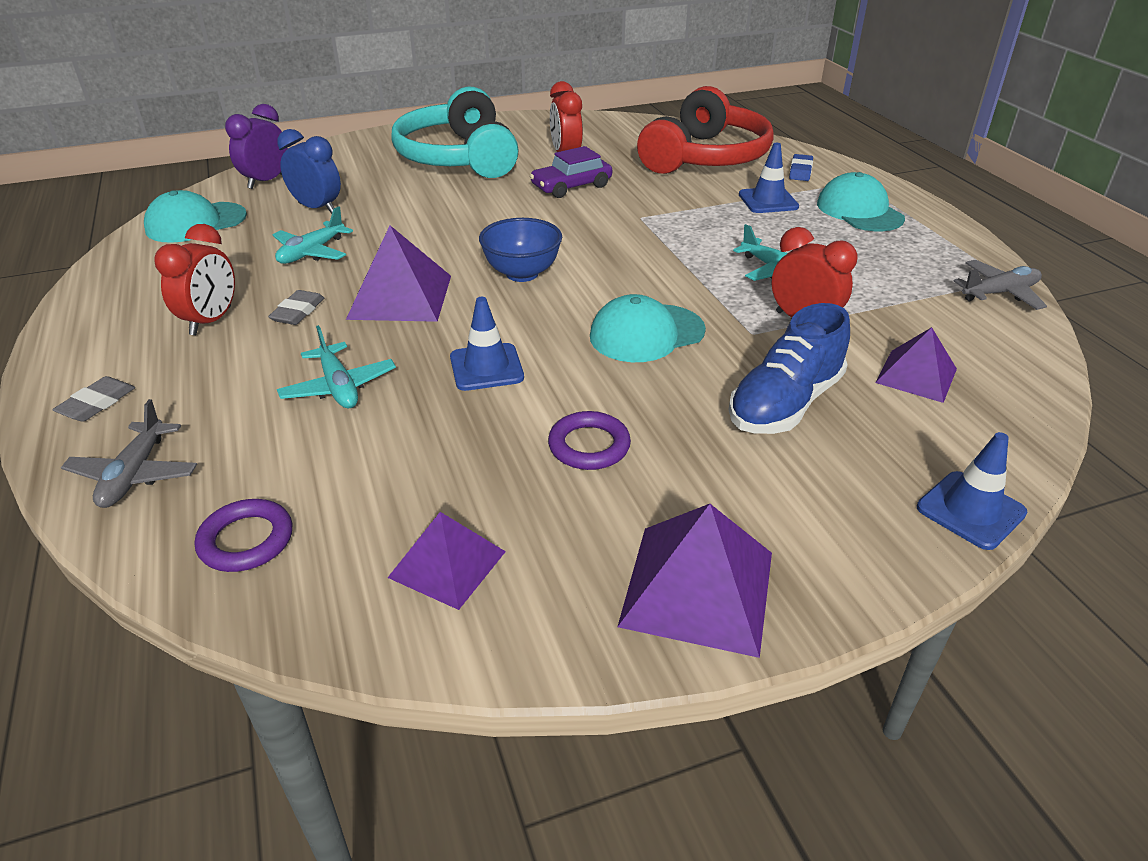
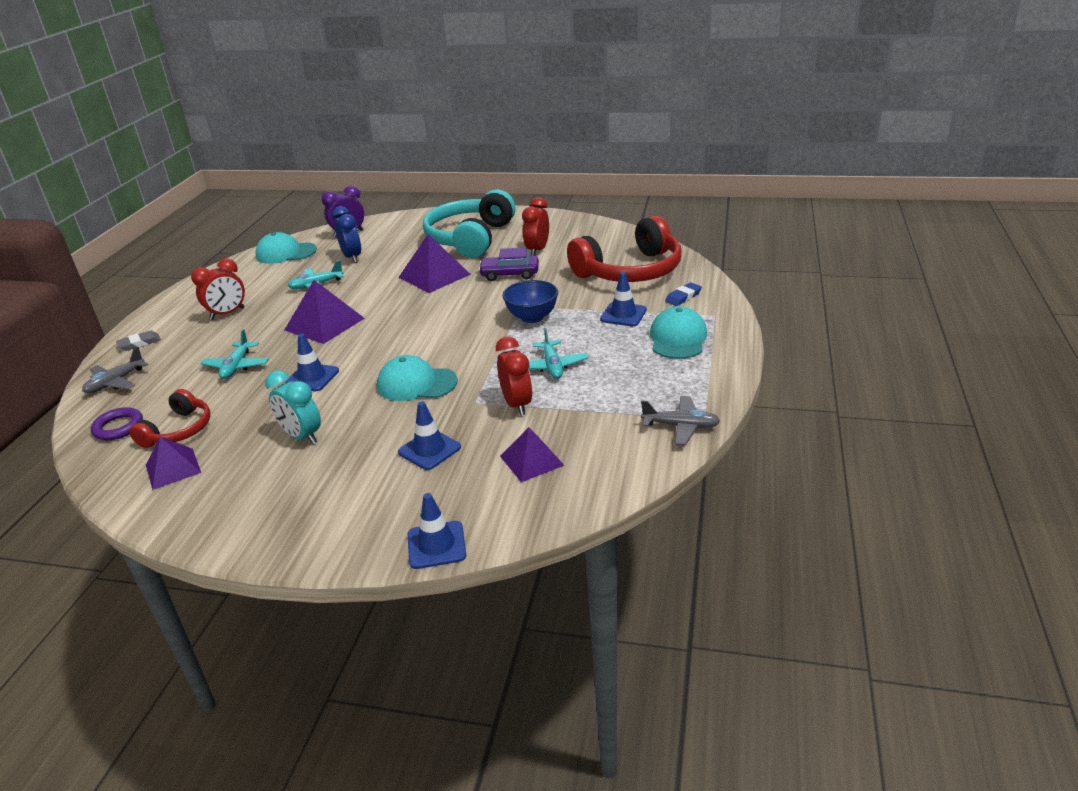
camera: 35 degrees right, 5 degrees down
(298, 311) = (269, 319): grey eraser -> none
(372, 506) = (178, 430): none -> red headphones
(522, 273) = (402, 327): blue bowl -> blue bowl (532, 317)
(589, 446) = (302, 436): purple ring -> turquoise clock
(698, 588) = (252, 523): purple pyramid -> purple pyramid (434, 275)
(785, 404) = (429, 450): blue shoe -> blue traffic cone

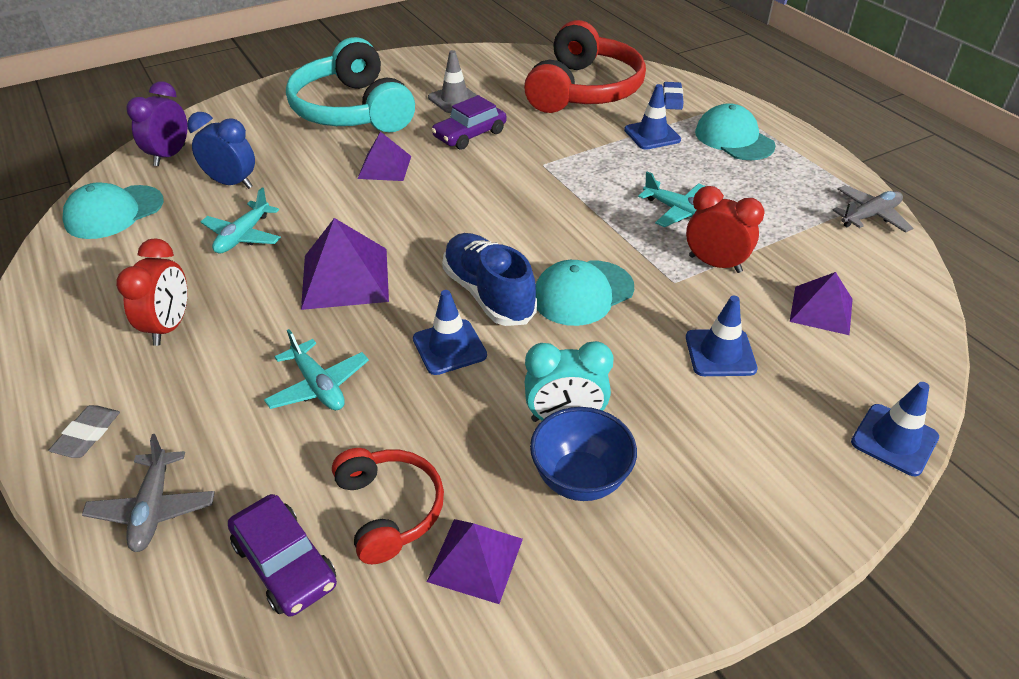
camera: 45 degrees left, 10 degrees up
(118, 427) = (285, 563): purple ring -> purple car
(371, 362) = (488, 294): none -> blue shoe
(434, 275) = (384, 167): purple pyramid -> purple pyramid, size x0.65
(532, 317) = (574, 171): blue bowl -> blue bowl (580, 479)
(537, 250) = (454, 99): red clock -> grey traffic cone

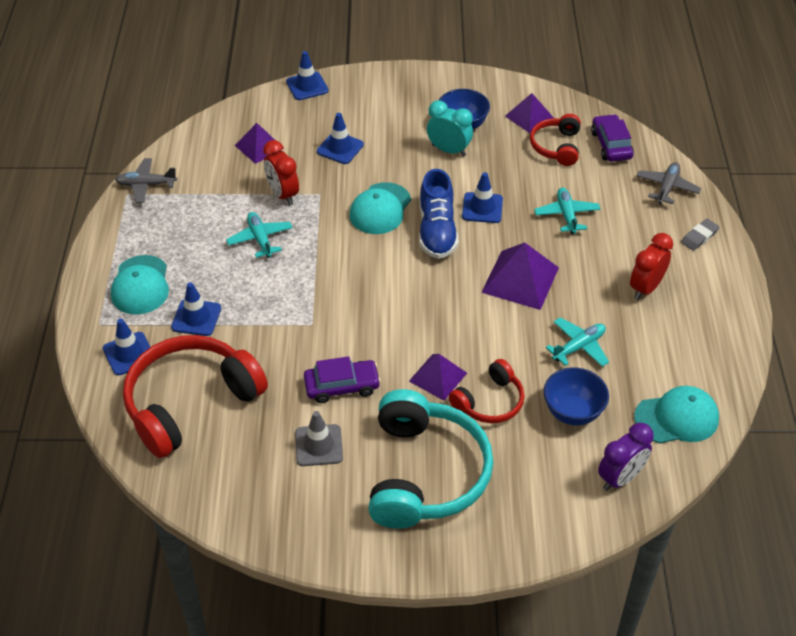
camera: 150 degrees left, 5 degrees up
(232, 183) = (572, 412): blue clock -> blue bowl
(321, 166) = (489, 402): none -> red headphones
(582, 293) = (380, 209): turquoise cap -> turquoise cap turned 120 degrees clockwise
(672, 99) = (129, 354): blue eraser -> blue traffic cone

